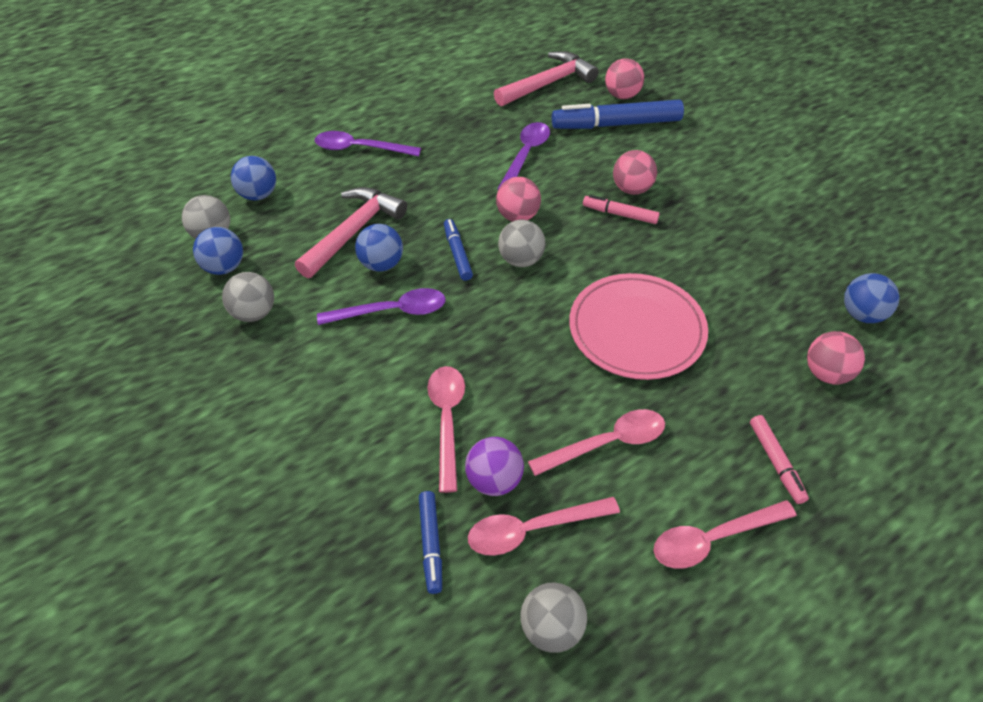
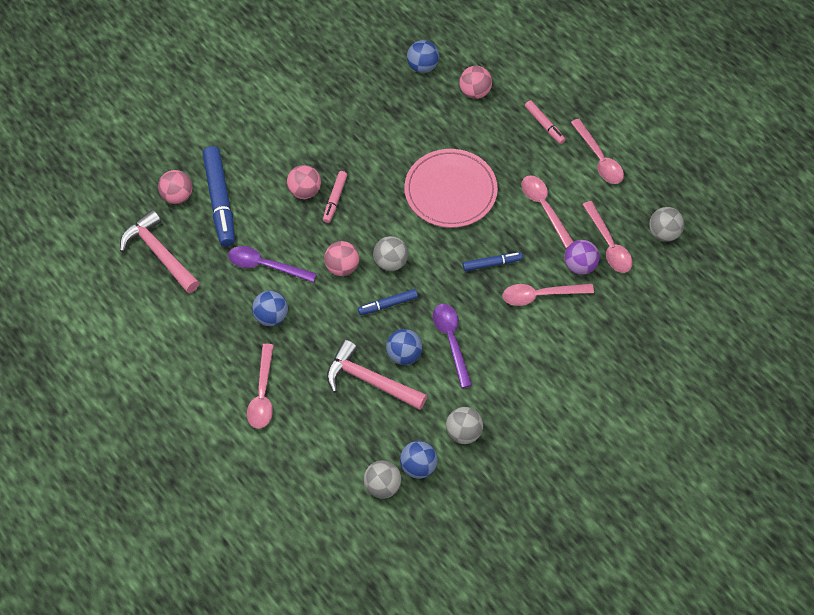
camera: 95 degrees left, 10 degrees up
(258, 195) = (330, 463): blue ball -> blue ball (271, 316)
(360, 149) = (262, 394): purple spoon -> pink spoon
(431, 544) = (627, 294): blue marker -> blue marker (492, 264)
(776, 462) = (544, 125): pink marker -> pink marker turned 75 degrees clockwise

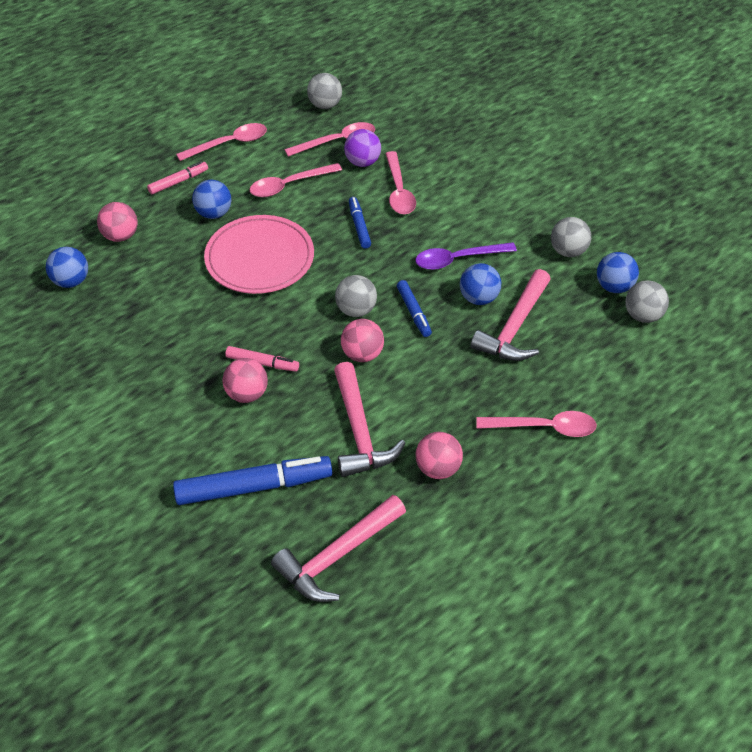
camera: 90 degrees left, 10 degrees down
(177, 196) = (241, 539): pink ball -> pink ball (438, 468)
(265, 266) = (359, 431): purple spoon -> pink hammer
(271, 316) = (434, 422): blue ball -> blue ball (214, 213)

